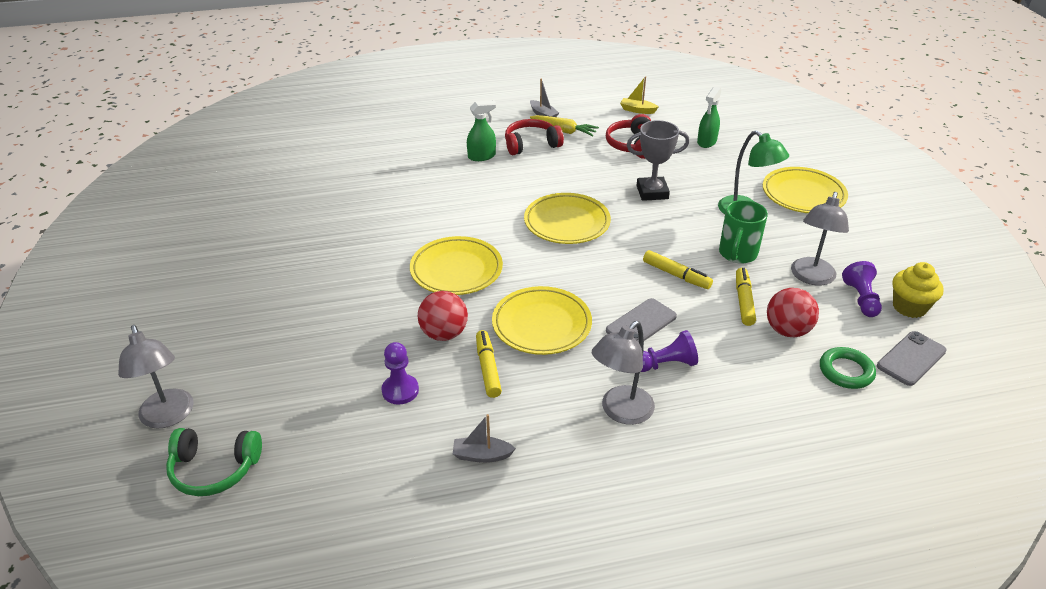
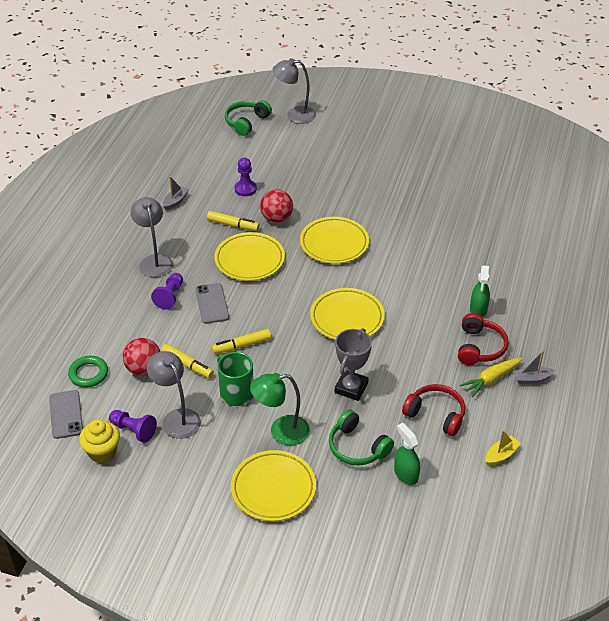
camera: 120 degrees right, 5 degrees up
(710, 170) = (357, 447): none -> green headphones

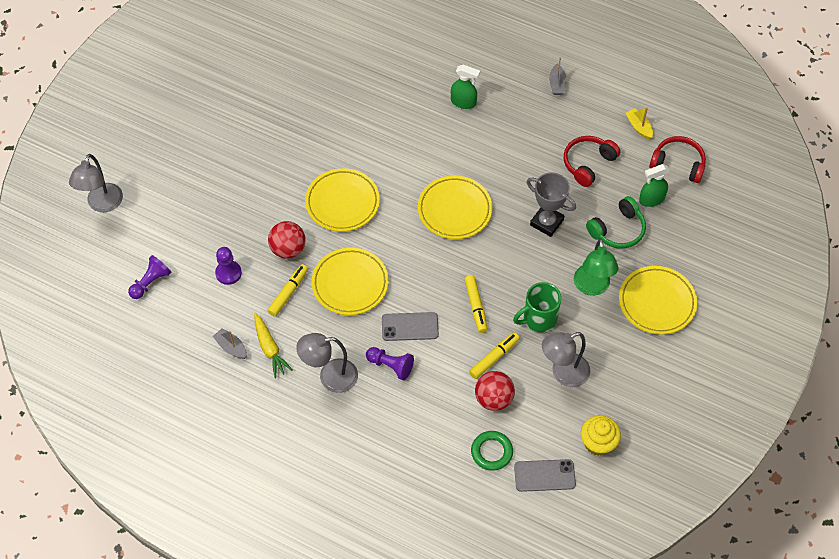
camera: 80 degrees left, 15 degrees up
(133, 430) = (574, 413): purple pawn -> purple pawn (150, 282)
(246, 122) = (100, 256): green headphones -> none
(480, 347) = (512, 113): red headphones -> red headphones (678, 164)
(491, 379) = (553, 113): yellow carrot -> yellow carrot (269, 348)

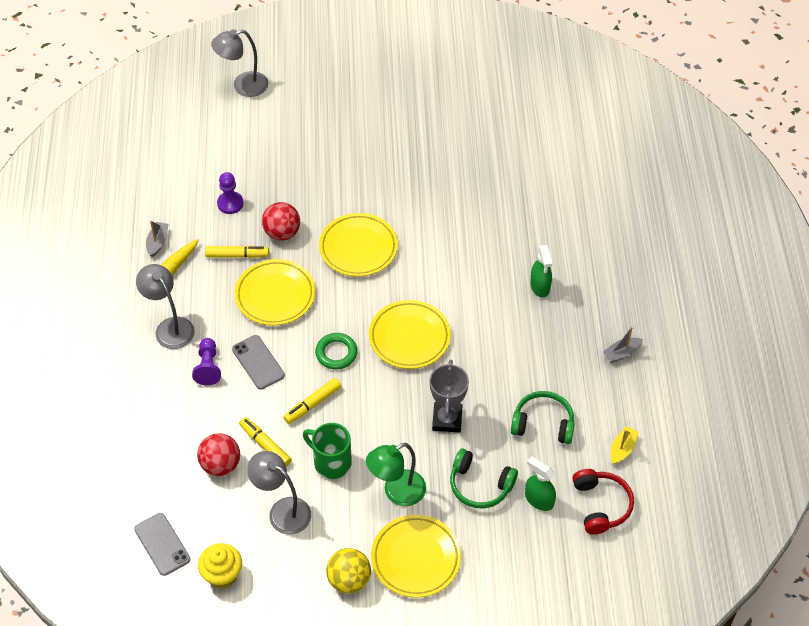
camera: 60 degrees right, 5 degrees down
(150, 282) = (187, 156): purple pawn -> none
(491, 452) = (163, 489): green ring -> green ring (336, 353)
(494, 358) = (265, 445): yellow marker -> yellow marker turned 150 degrees counterclockwise
(588, 163) = (543, 423): red headphones -> green headphones
(651, 356) = (349, 580): none -> yellow ball

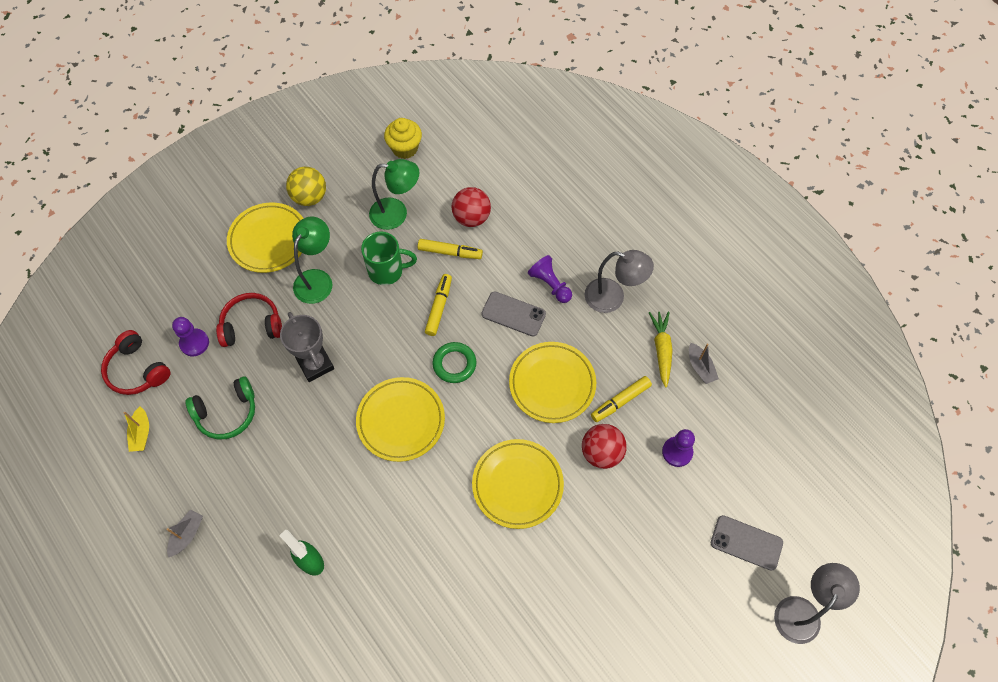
camera: 145 degrees right, 10 degrees up
(162, 544) = (464, 142): grey phone -> grey phone (746, 543)
(282, 511) = (396, 214): grey lamp -> green lamp
(480, 485) = (252, 325): green headphones -> red headphones
(539, 499) = (194, 343): green spray bottle -> purple pawn

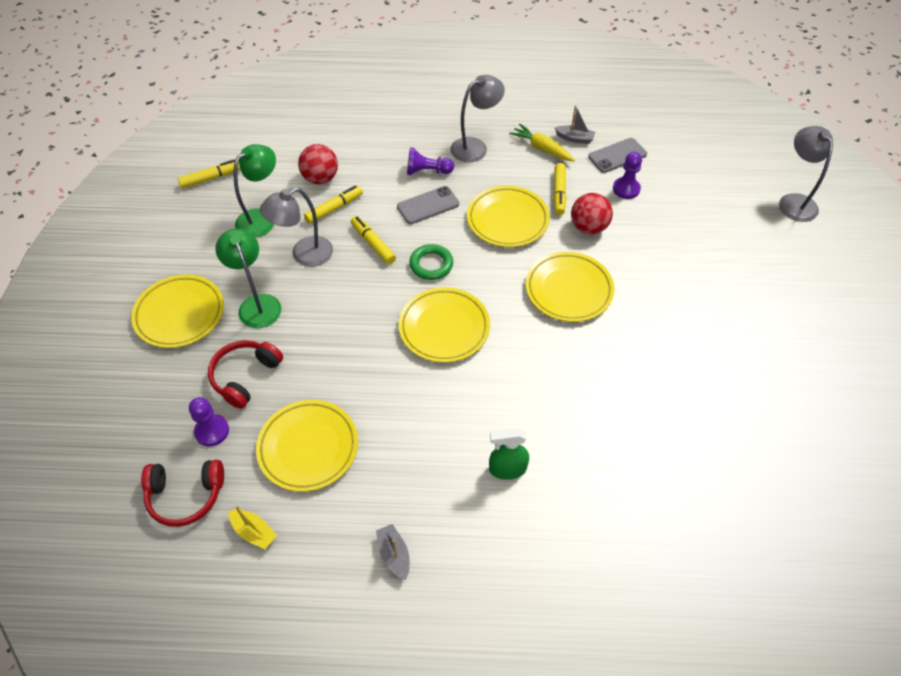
camera: 50 degrees left, 10 degrees down
(227, 413) = (308, 447): green headphones -> yellow plate
(309, 197) = (175, 262): yellow ball -> none
(315, 364) = (333, 354): grey trophy -> none
(387, 270) = (304, 255): green mug -> grey lamp
(405, 148) = (211, 178): yellow cupcake -> yellow marker
(746, 543) = (723, 197): grey phone -> grey phone (617, 156)

